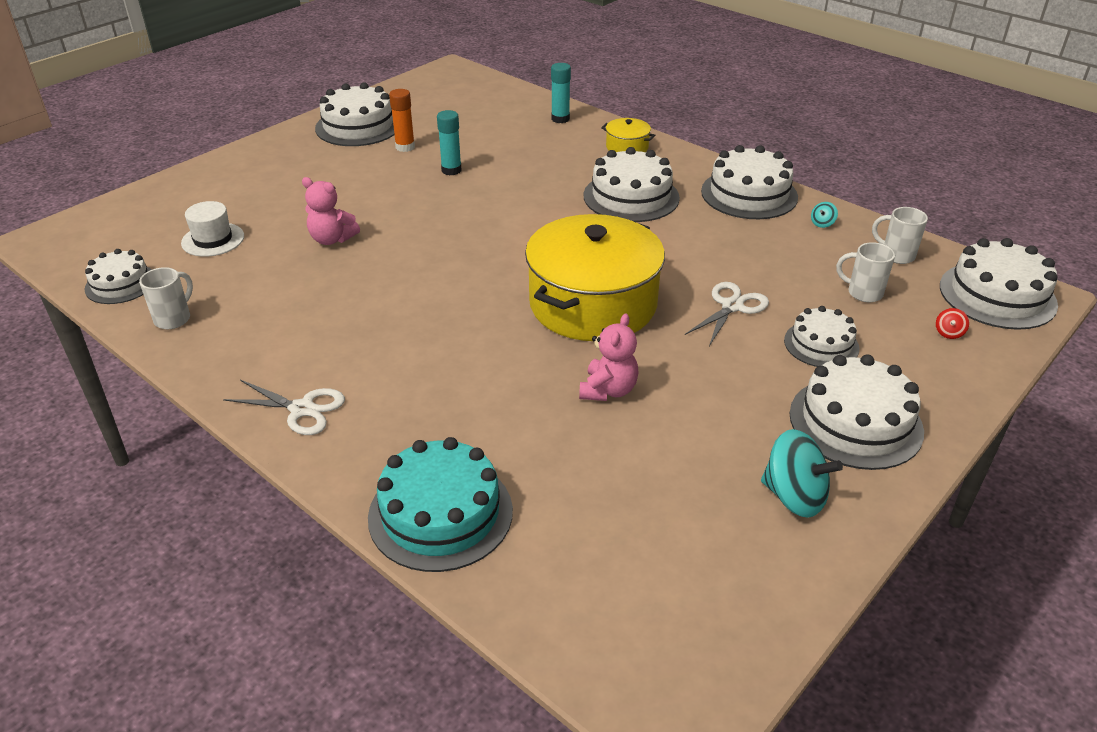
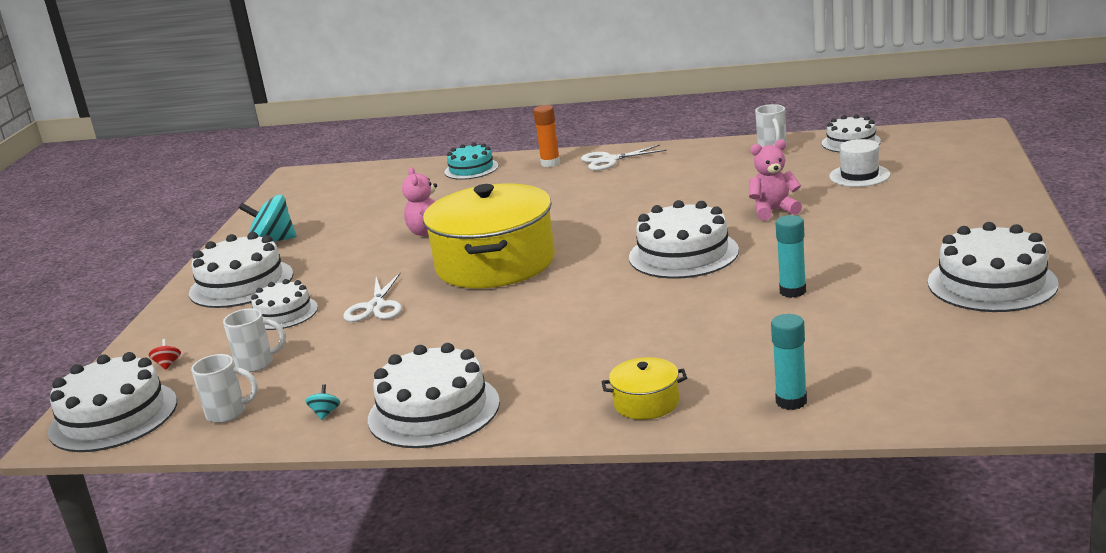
camera: 150 degrees right, 15 degrees down
(405, 147) = (889, 288): orange glue stick -> orange glue stick (550, 163)
(440, 513) = (471, 169): turquoise cake -> turquoise cake, size x0.62
(631, 197) = (565, 350): white cake -> white cake (683, 254)

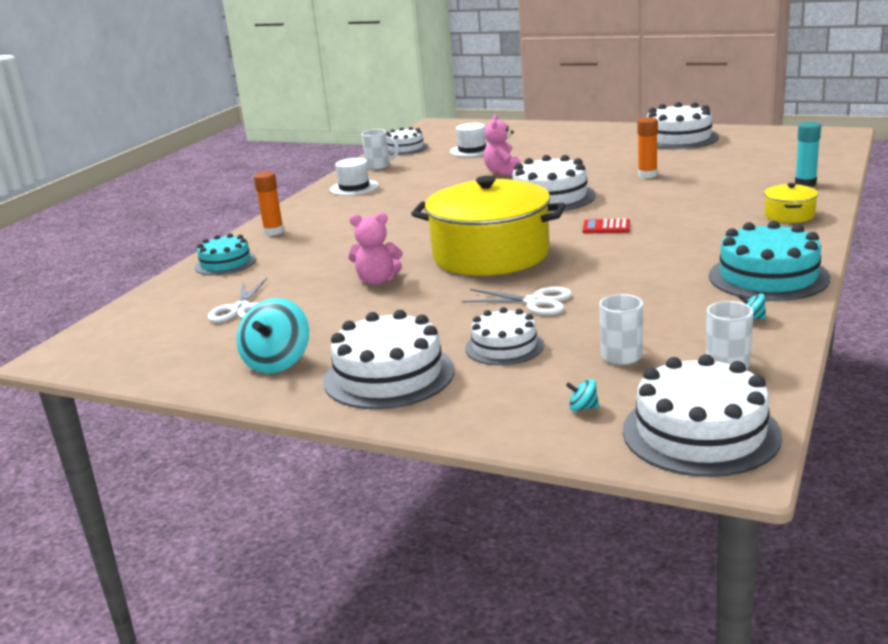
camera: 75 degrees left, 0 degrees up
(167, 364) = (583, 408): red spinning top -> turquoise spinning top
(434, 411) = (768, 277): white cake -> turquoise cake
(583, 302) = (606, 227): none -> red calculator
(609, 160) = (308, 212): white scissors -> white scissors (241, 309)
(690, 158) = (354, 188): none -> white hat
(792, 291) = (647, 175): turquoise glue stick -> orange glue stick

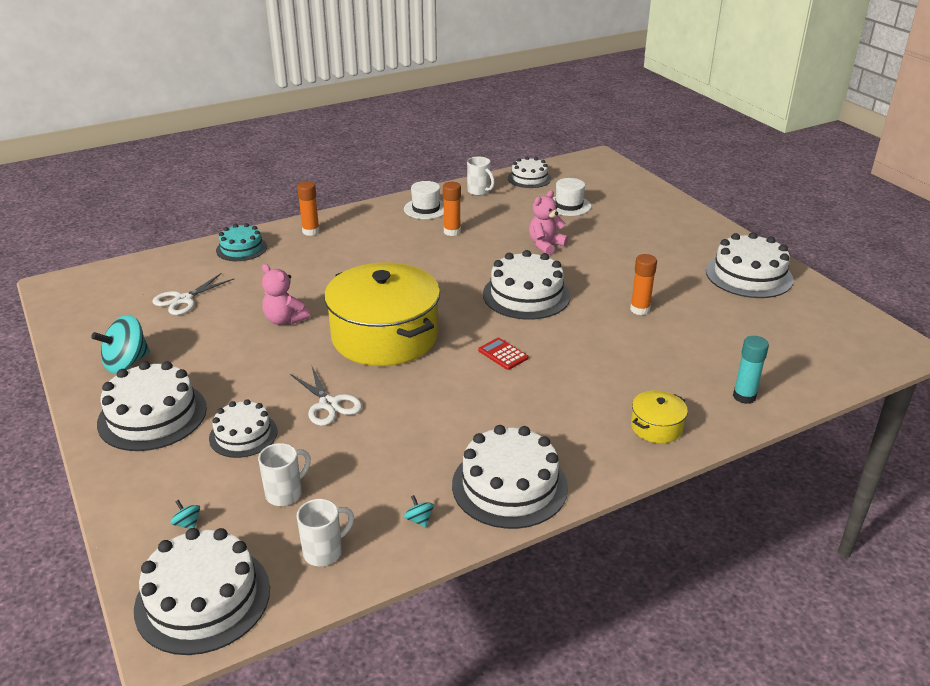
camera: 35 degrees right, 10 degrees up
(408, 190) = (452, 232): none -> orange glue stick
(768, 277) = (509, 486): turquoise cake -> white cake

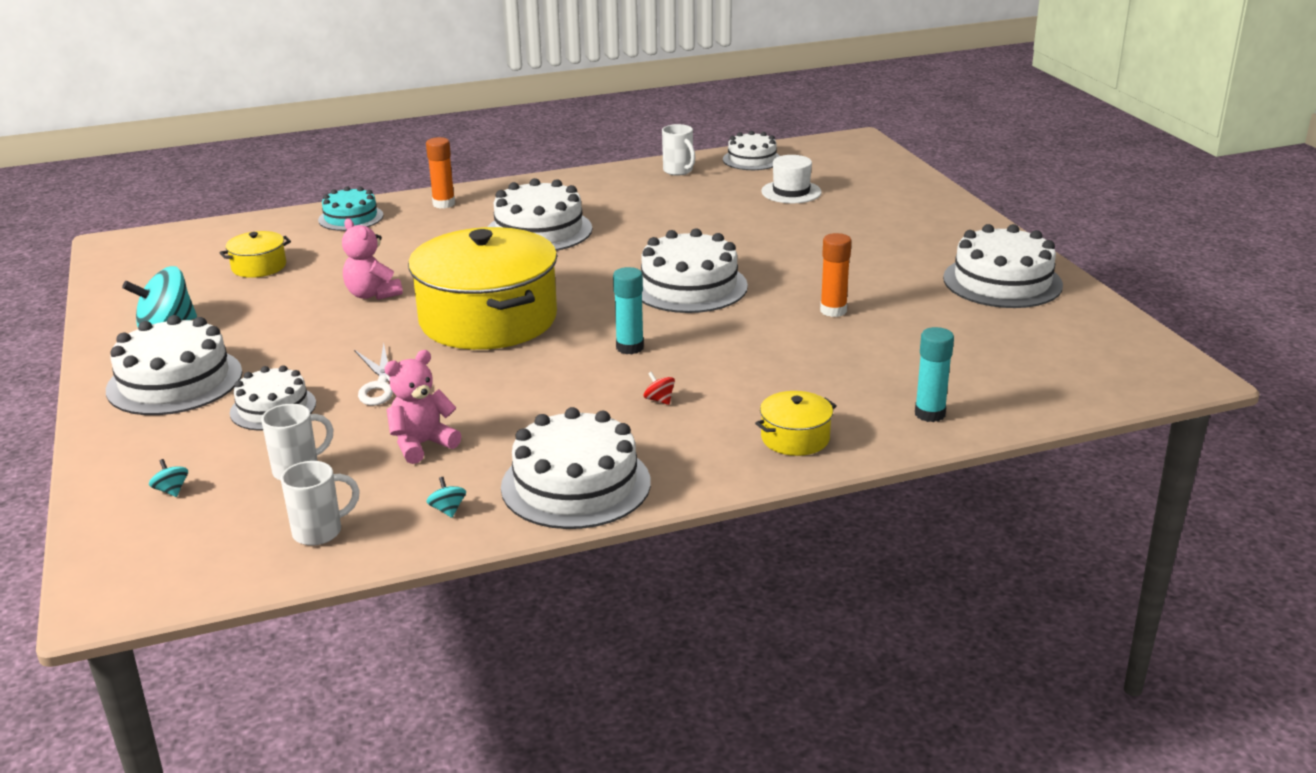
camera: 10 degrees right, 5 degrees down
(183, 300) = (259, 267): white scissors -> yellow pot
(203, 598) = (159, 564): white cake -> white cake (539, 230)
(426, 209) = (600, 187): white hat -> none
(452, 232) = (623, 213): orange glue stick -> none
(503, 354) = (630, 347): red calculator -> turquoise glue stick
(543, 401) = (659, 400): none -> red spinning top
(545, 245) = (740, 234): pink teddy bear -> pink teddy bear (422, 445)

